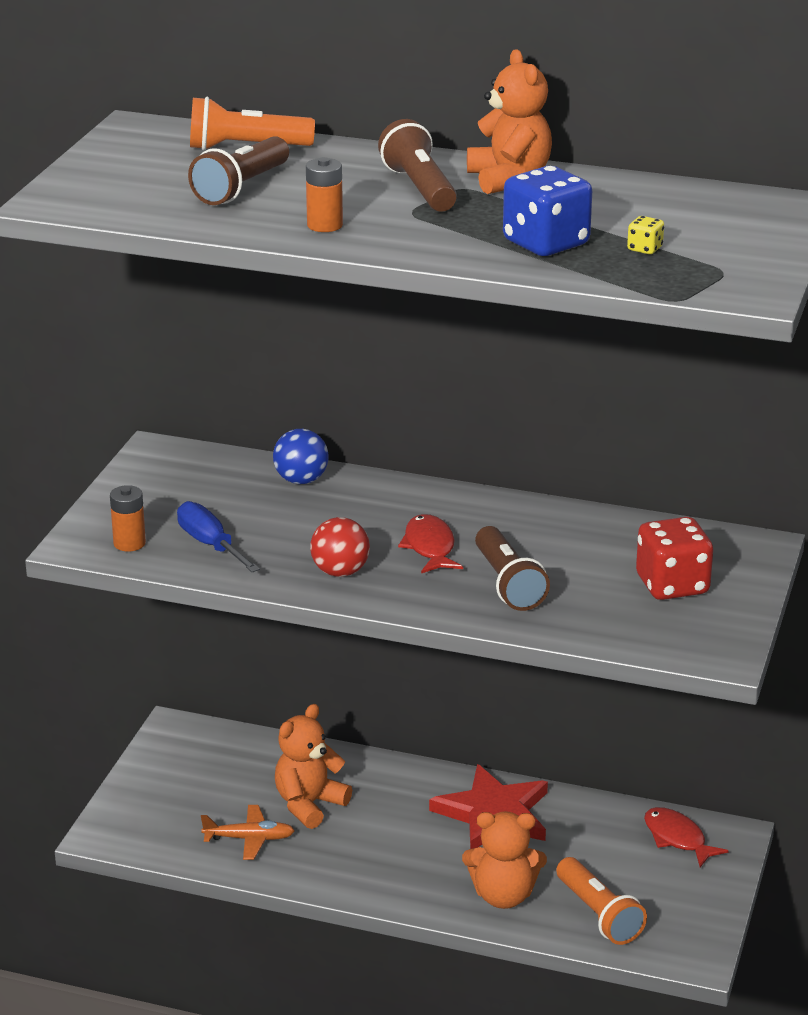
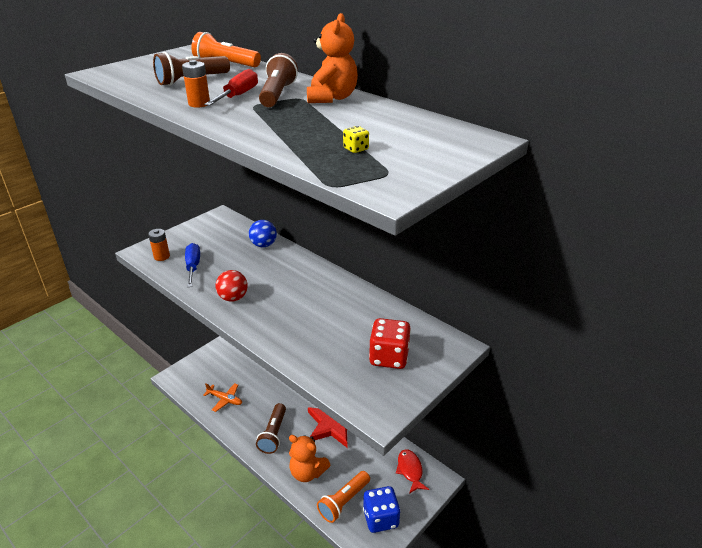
camera: 25 degrees right, 5 degrees up
(309, 804) = (261, 391): orange teddy bear -> none
(362, 201) = (238, 96): none -> red screwdriver
(430, 547) = (287, 296): red fish -> none
(508, 584) = (305, 329): brown flashlight -> brown flashlight (273, 434)
(545, 243) = (301, 134): blue dice -> blue dice (380, 518)
(599, 914) = (344, 502): orange flashlight -> orange flashlight turned 45 degrees clockwise

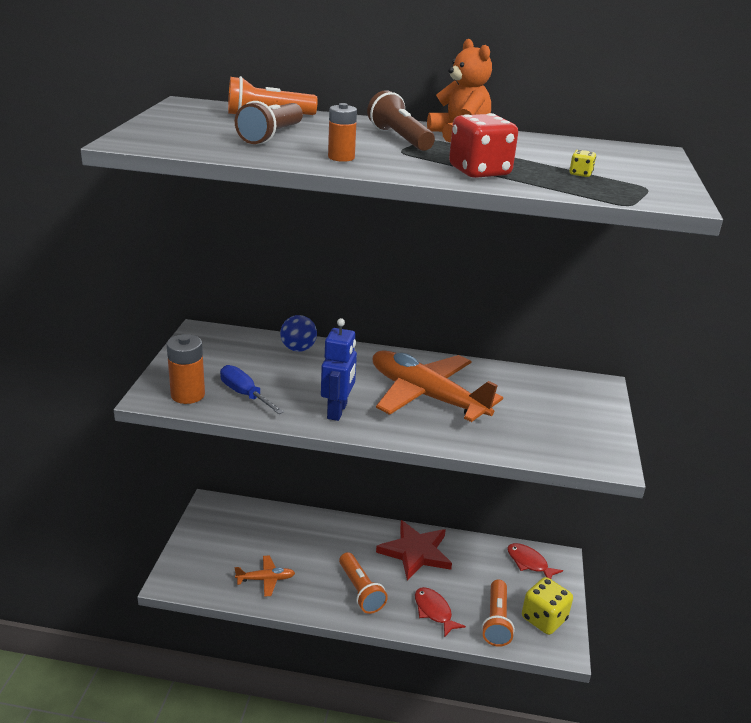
camera: 35 degrees left, 5 degrees down
(161, 256) = (188, 395): orange battery -> orange battery, size x1.50
(233, 298) = (337, 411): red ball -> blue robot
(238, 96) = (363, 145): red screwdriver -> none
(273, 434) = (360, 591): brown flashlight -> orange flashlight
(305, 307) = (426, 396): none -> orange plane
(307, 472) = (434, 611): orange teddy bear -> red fish
(380, 518) = (544, 619): blue dice -> yellow dice
(389, 357) = (559, 413): red dice -> red dice (479, 171)

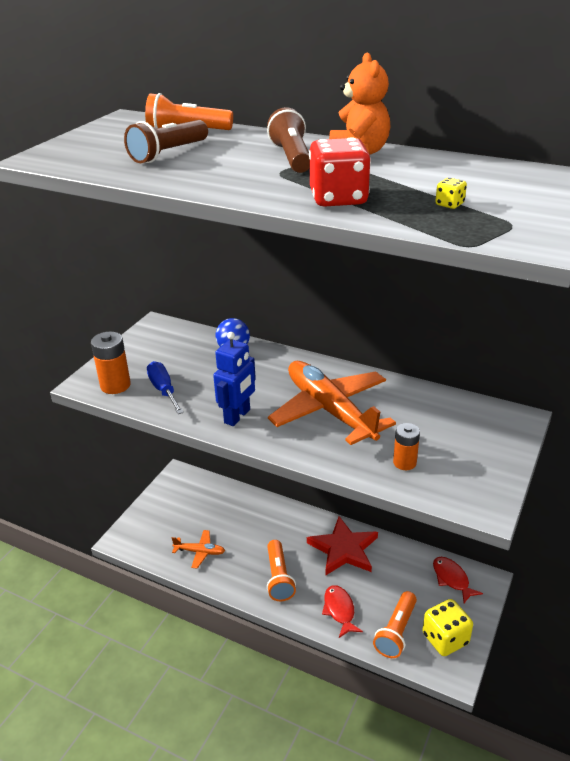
camera: 20 degrees right, 5 degrees up
(341, 157) = (212, 179): orange battery -> orange battery (404, 462)

